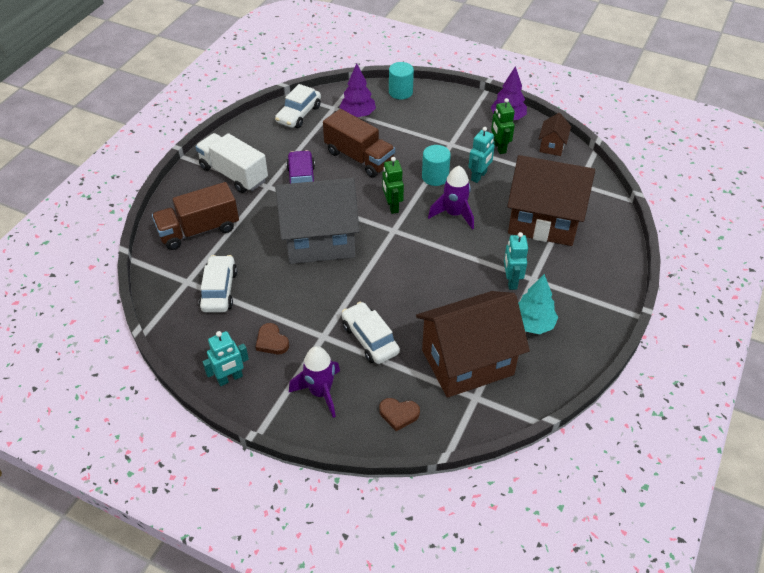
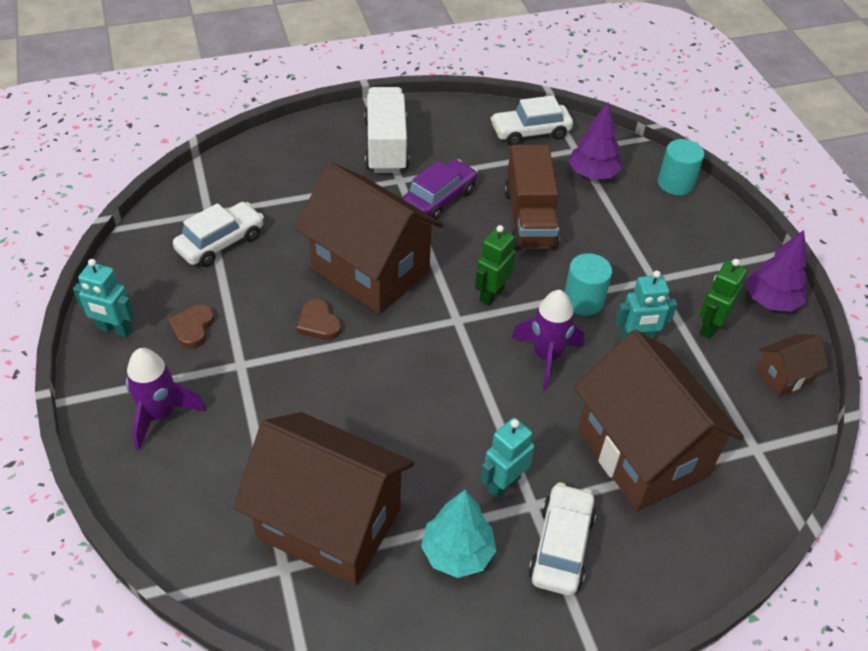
camera: 45 degrees right, 0 degrees up
(199, 230) = (283, 174): brown truck -> none
(319, 241) = (370, 270): grey house -> brown house
(370, 339) = (275, 407): white car -> white car (561, 546)
(399, 414) = (191, 507): brown heart -> brown heart (318, 323)

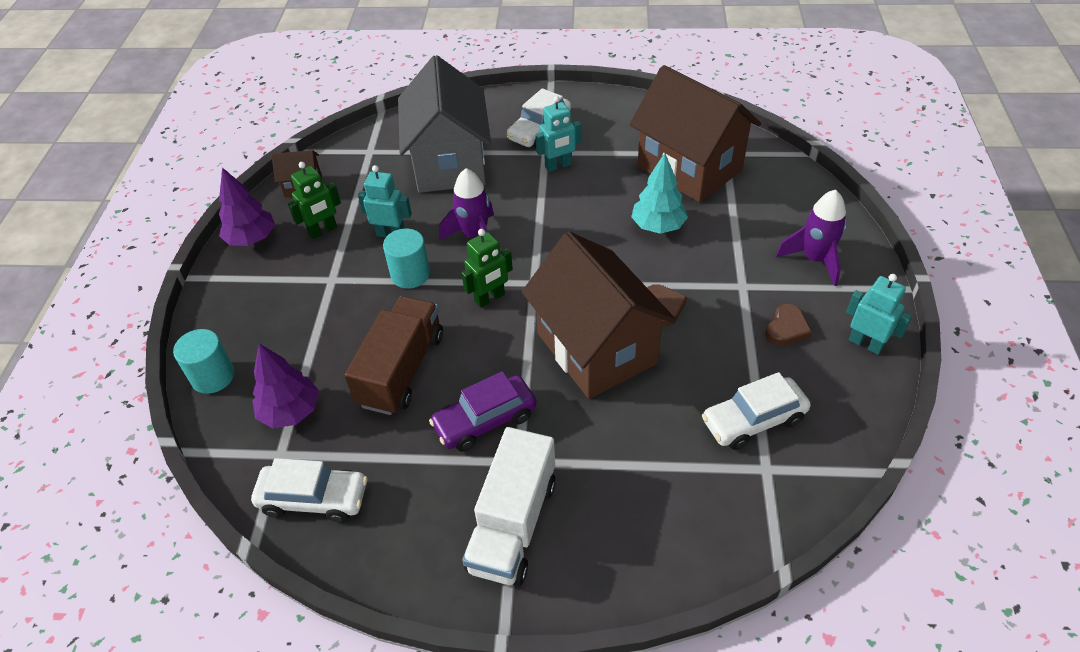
camera: 155 degrees left, 0 degrees up
(457, 553) = (608, 139): turquoise tree -> turquoise tree (658, 226)
(642, 452) = (449, 164): brown house -> grey house

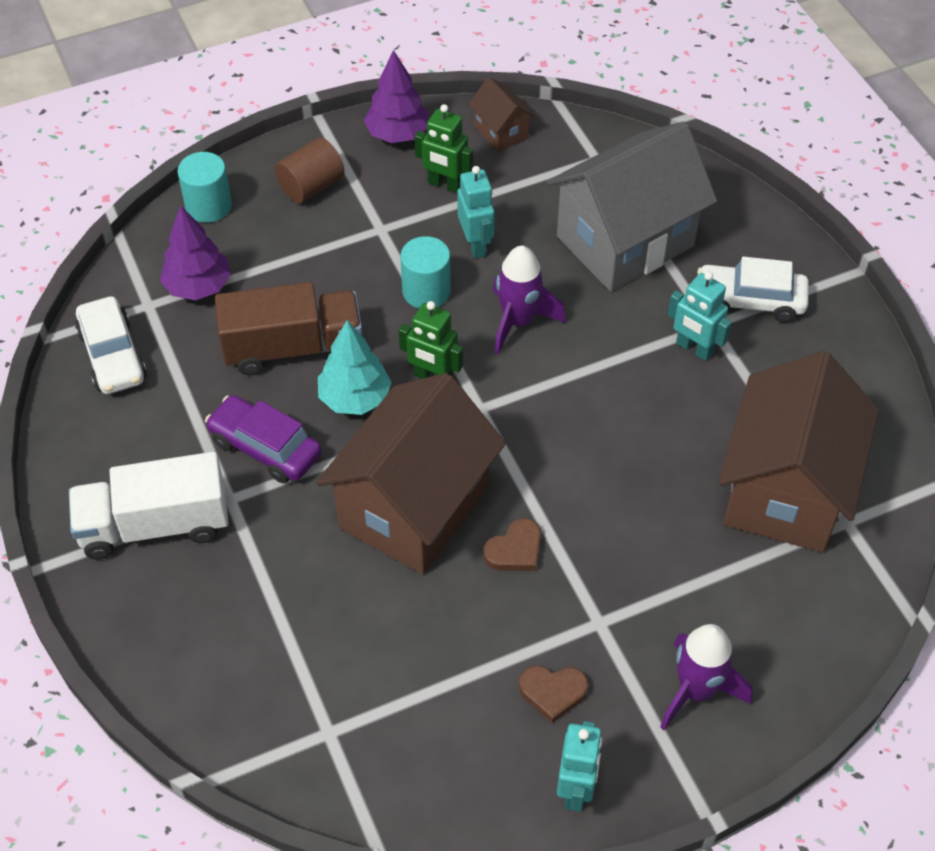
camera: 60 degrees right, 5 degrees up
(254, 305) = (311, 186): none -> brown cylinder
(658, 226) = (650, 495): turquoise tree -> turquoise tree (355, 398)
(753, 421) = (389, 699): white car -> none

